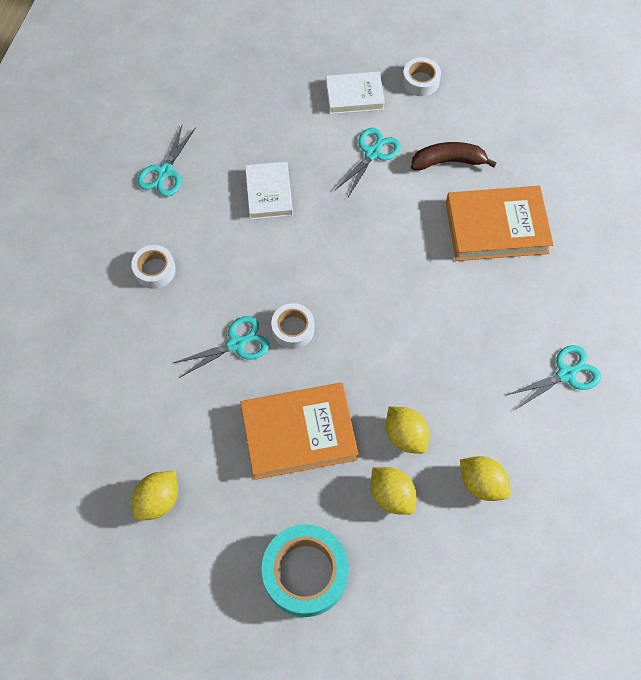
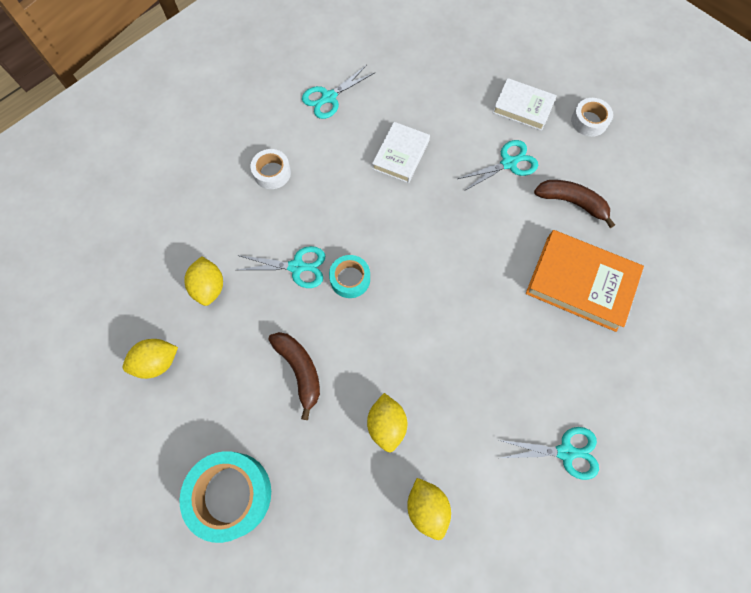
camera: 30 degrees right, 5 degrees up
(293, 329) = (350, 279): white tape -> turquoise tape
(299, 433) = (300, 370): orange book -> brown banana
(391, 495) = (342, 470): yellow lemon -> yellow lemon (209, 287)

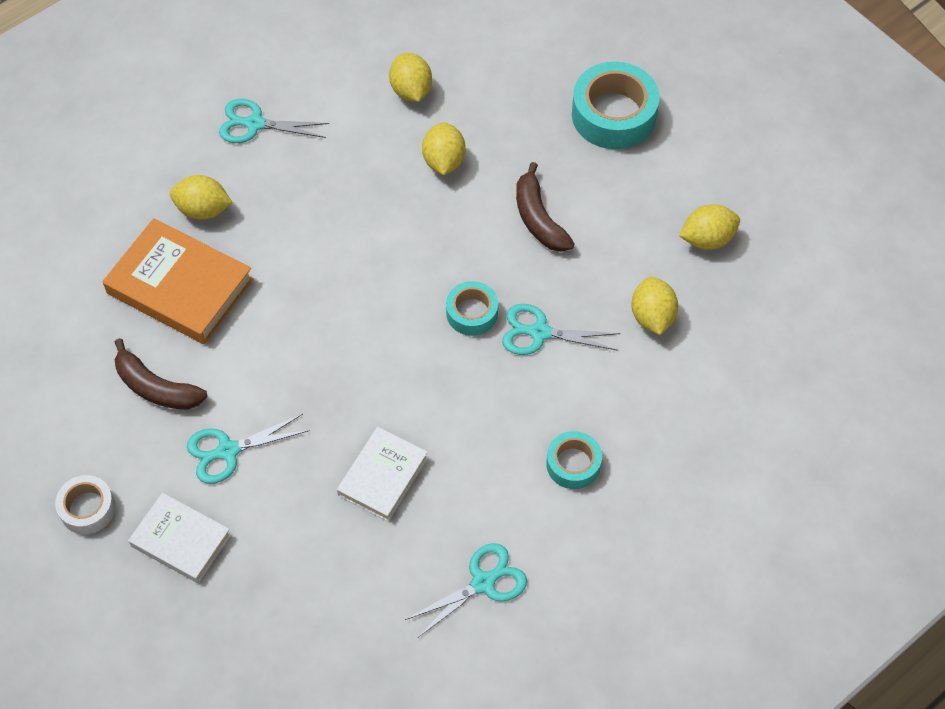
camera: 175 degrees left, 10 degrees down
(272, 172) = (573, 464): white tape -> turquoise tape
(584, 355) = (203, 210): none -> yellow lemon

